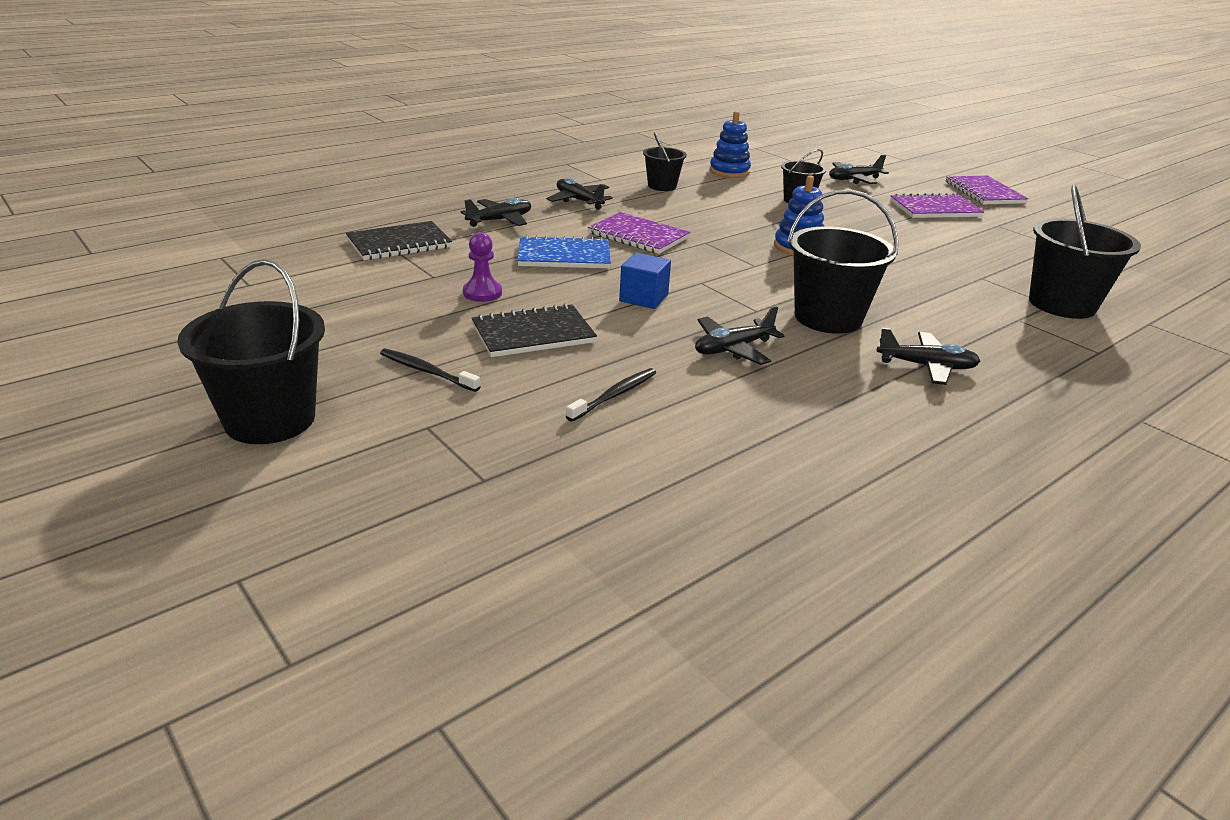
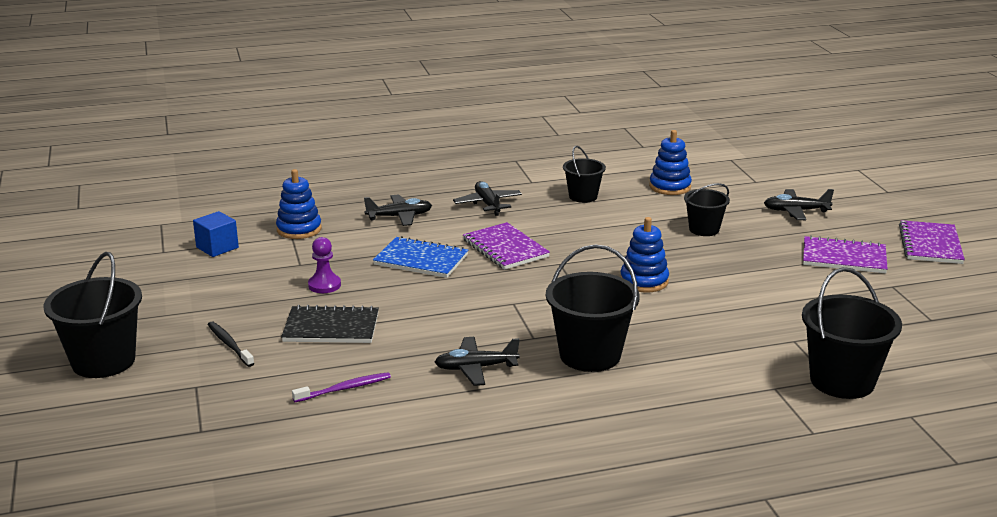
camera: 25 degrees right, 5 degrees down
(399, 244) = (299, 229): black notebook -> blue stacking toy
(615, 395) = (345, 388): black toothbrush -> purple toothbrush
(643, 298) = (449, 310): blue cube -> blue cube (217, 247)
(926, 366) = (626, 414): black plane -> none

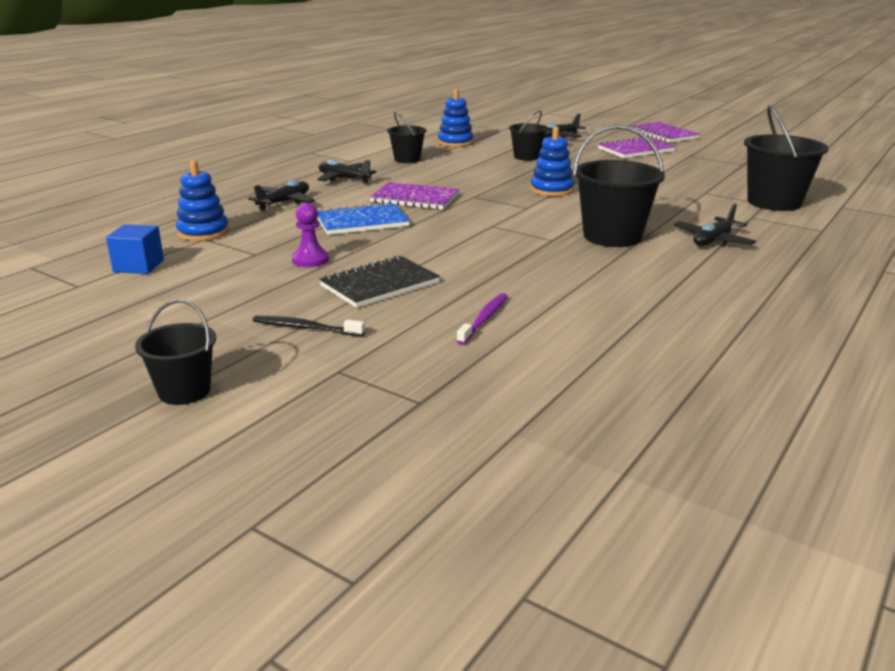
camera: 40 degrees left, 0 degrees up
(103, 361) = (184, 391): black bucket -> black bucket, size x0.59
(475, 368) = (555, 269): black plane -> black plane (713, 240)

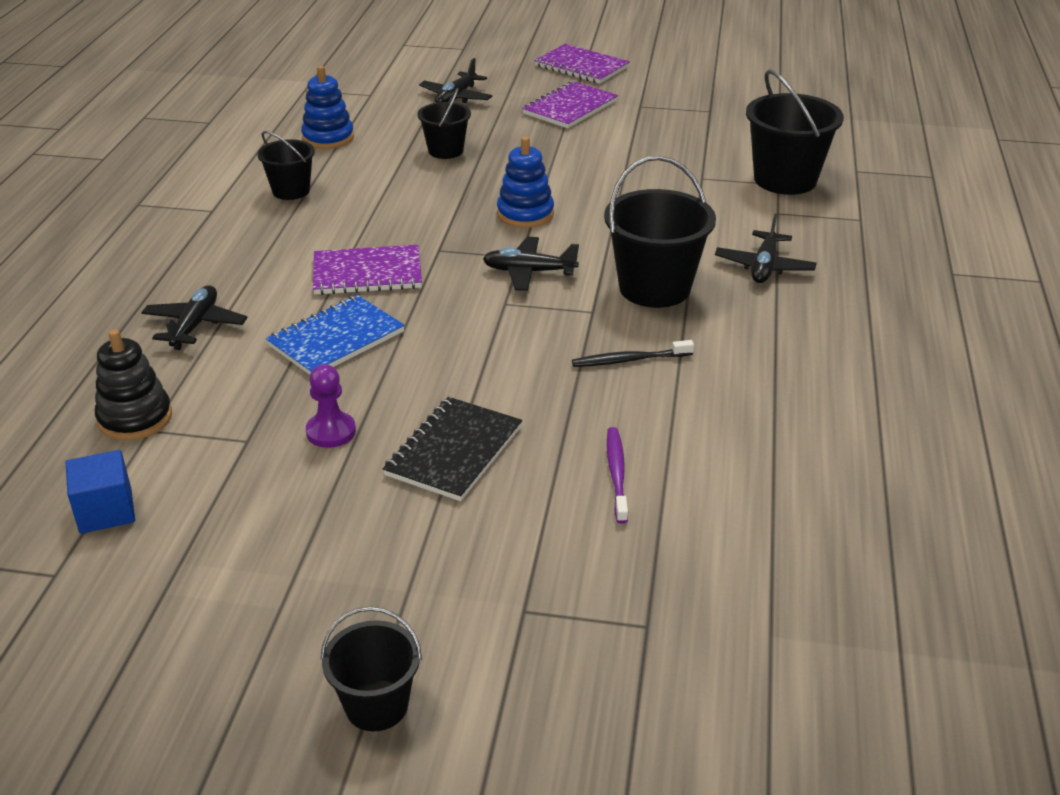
camera: 25 degrees left, 10 degrees up
(203, 232) = (135, 418): blue stacking toy -> black stacking toy
(305, 328) = (428, 554): black toothbrush -> black toothbrush (629, 360)
(344, 179) = (237, 254): black plane -> black plane (529, 272)

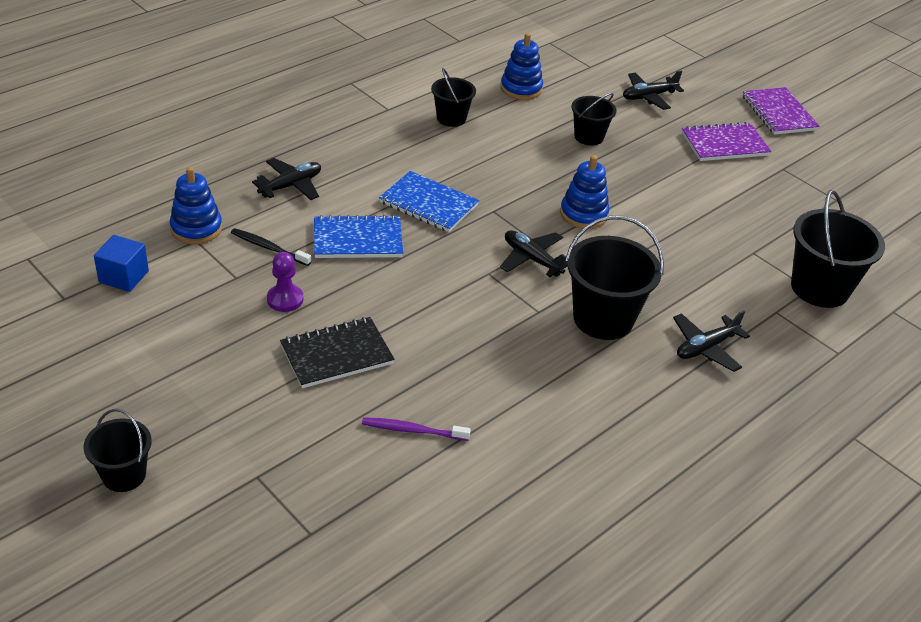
camera: 35 degrees right, 5 degrees up
(135, 418) = (196, 228): black stacking toy -> blue stacking toy
(367, 273) = (428, 204): purple notebook -> blue notebook
(617, 473) = (412, 430): purple toothbrush -> purple toothbrush turned 120 degrees counterclockwise
(629, 360) = (518, 360): black toothbrush -> black toothbrush (268, 248)

